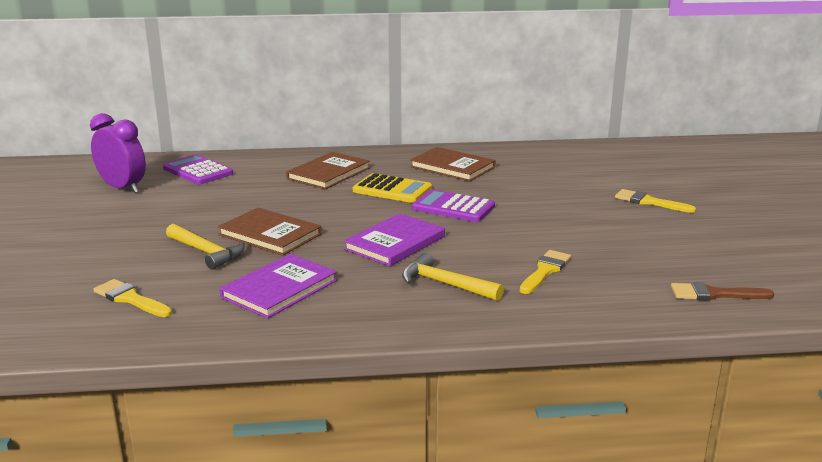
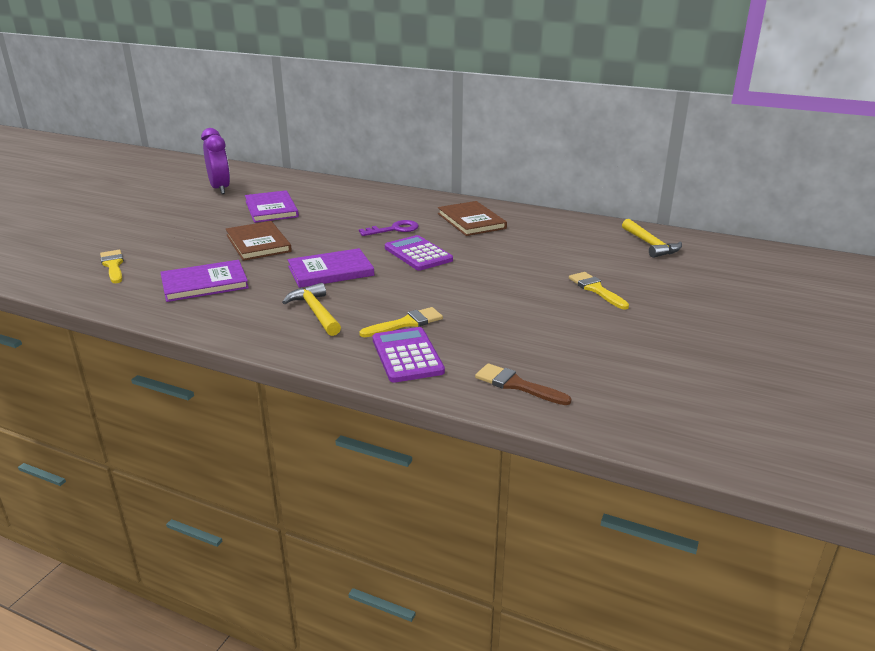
camera: 30 degrees right, 5 degrees up
(198, 171) = (284, 186): purple calculator -> purple calculator (407, 356)
(207, 252) = (201, 246): yellow hammer -> yellow hammer (650, 245)
(224, 197) = (271, 209): none -> purple book
(329, 173) = (368, 206): brown book -> none
(392, 190) = (394, 229): yellow calculator -> purple key

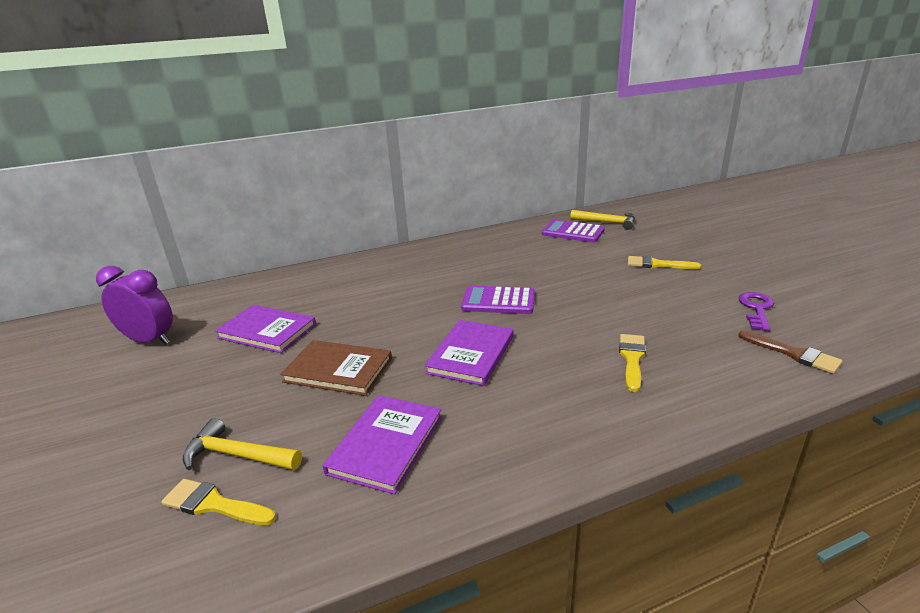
camera: 45 degrees left, 0 degrees up
(315, 312) = (552, 397): yellow hammer -> yellow hammer (237, 455)
(394, 229) = (430, 292): purple key -> purple key (756, 309)
(407, 356) = (698, 382): purple calculator -> purple calculator (573, 232)
(471, 221) = (469, 257): brown book -> none
(516, 385) = (794, 354): brown brush -> brown brush turned 120 degrees counterclockwise

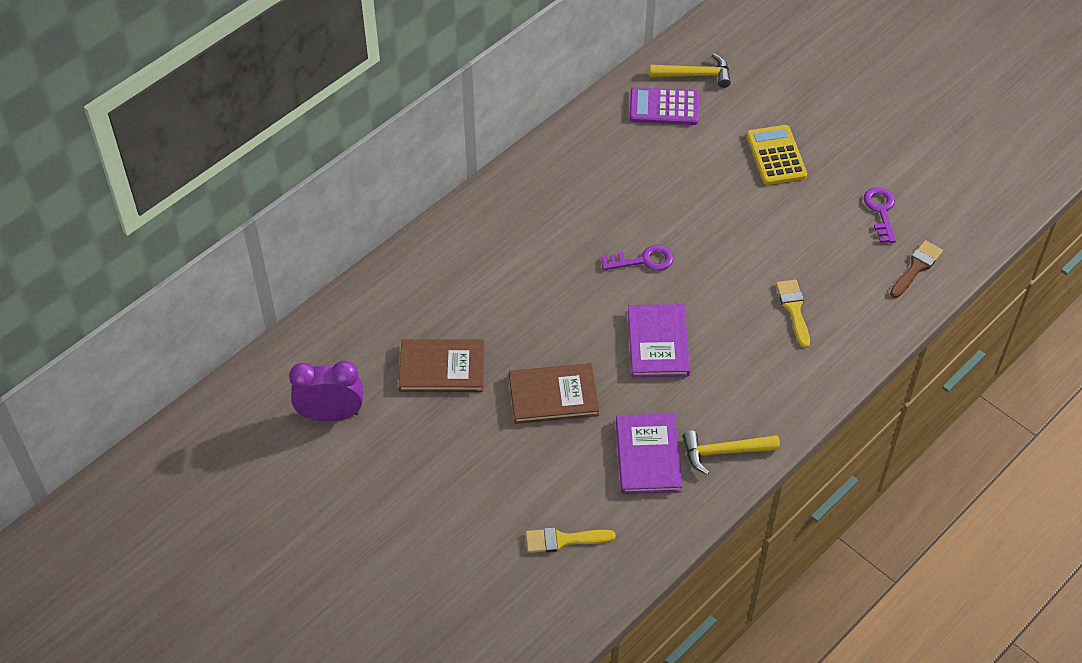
camera: 25 degrees left, 25 degrees up
(237, 455) = (543, 500): yellow hammer -> yellow hammer (724, 452)
(267, 331) = (442, 368): purple book -> brown book
(498, 301) = (643, 260): purple calculator -> purple key
(657, 264) = (776, 156): yellow brush -> yellow calculator
(794, 354) = (916, 267): brown brush -> brown brush turned 75 degrees counterclockwise

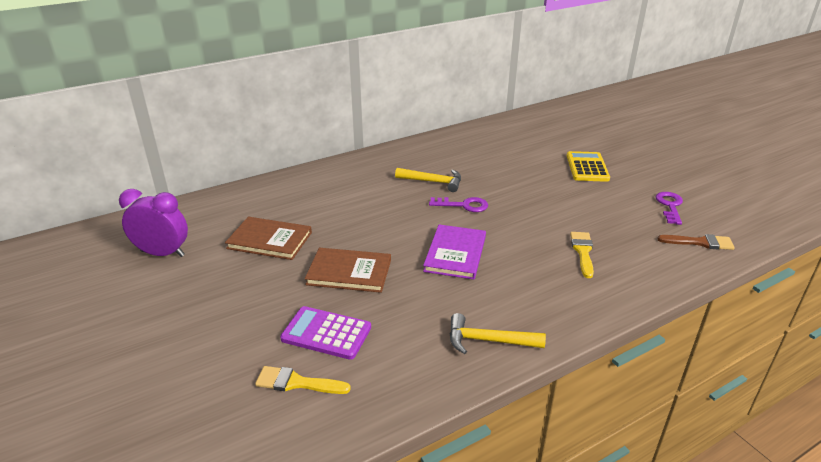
camera: 15 degrees right, 20 degrees down
(648, 455) = (413, 329): purple book -> none
(664, 107) = (509, 136): purple calculator -> purple calculator (326, 333)
(695, 75) = (537, 126): yellow hammer -> yellow hammer (433, 182)
(916, 267) = (700, 242): brown brush -> brown brush turned 45 degrees clockwise

